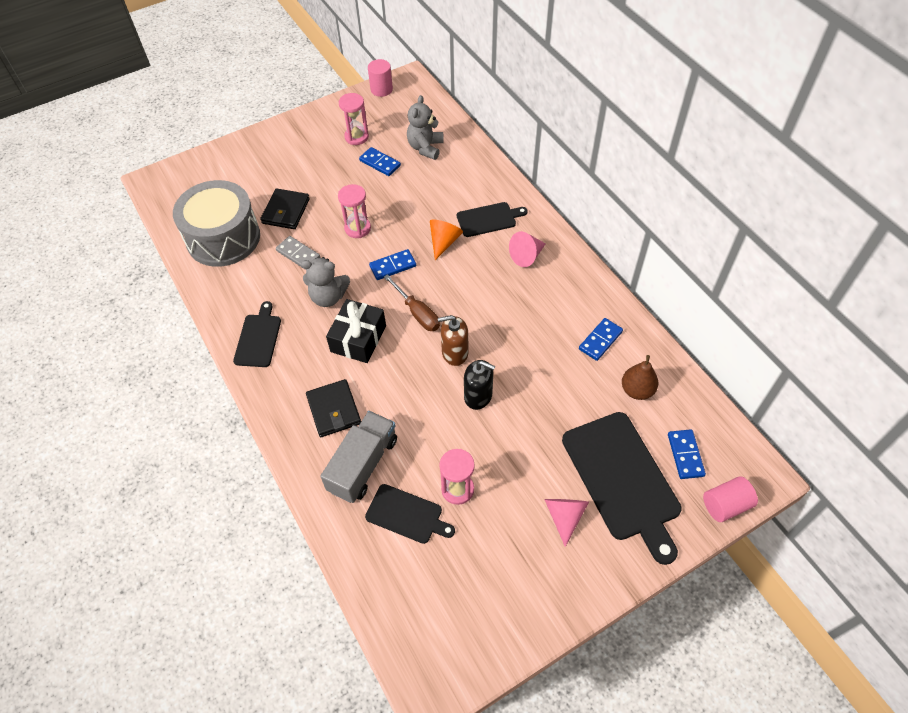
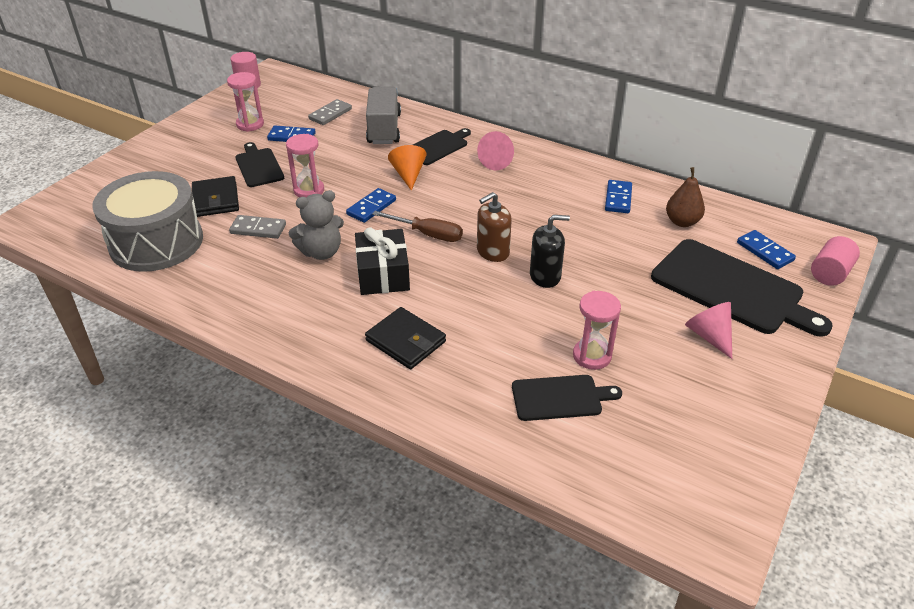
camera: 30 degrees left, 15 degrees down
(258, 338) = (267, 311): black cutting board -> black cutting board (258, 166)
(363, 464) = (477, 374): grey truck -> grey truck (384, 129)
(425, 148) = (330, 114): grey teddy bear -> grey domino

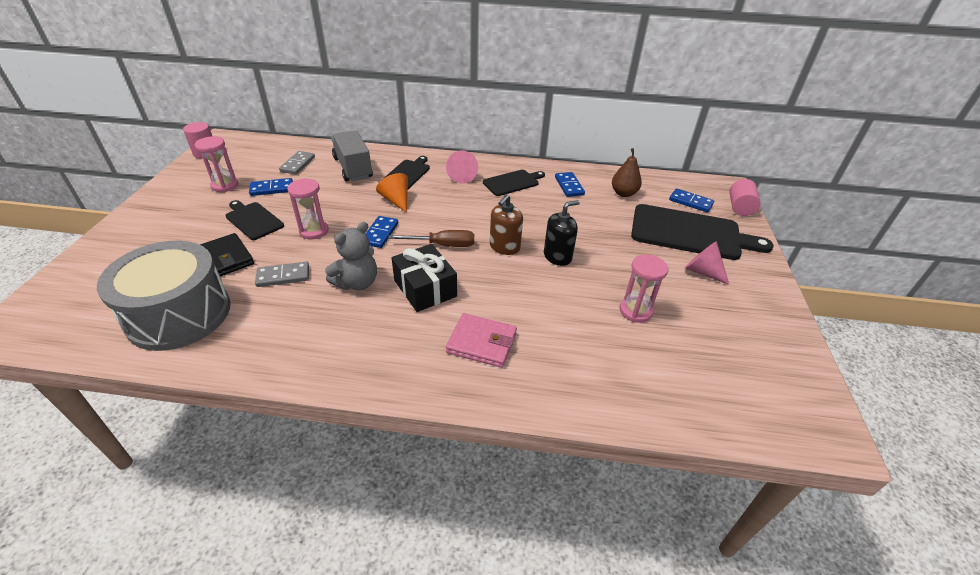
camera: 25 degrees left, 0 degrees up
(405, 341) = (482, 343): black wallet -> pink wallet
(560, 397) = (637, 353): black cutting board -> black cutting board (512, 182)

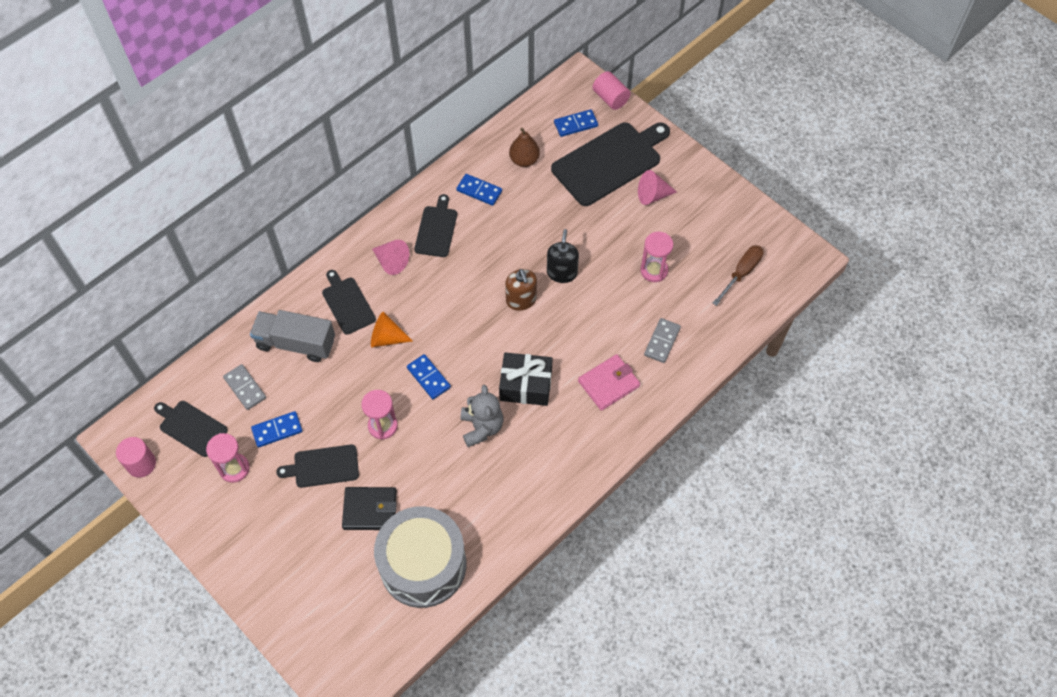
camera: 50 degrees left, 20 degrees up
(248, 158) = (191, 427): none -> black cutting board
(272, 189) = (277, 430): blue domino -> blue domino turned 45 degrees clockwise
(283, 276) = (431, 475): grey domino -> grey domino (662, 341)
(443, 245) = (483, 341): brown screwdriver -> brown screwdriver (741, 273)

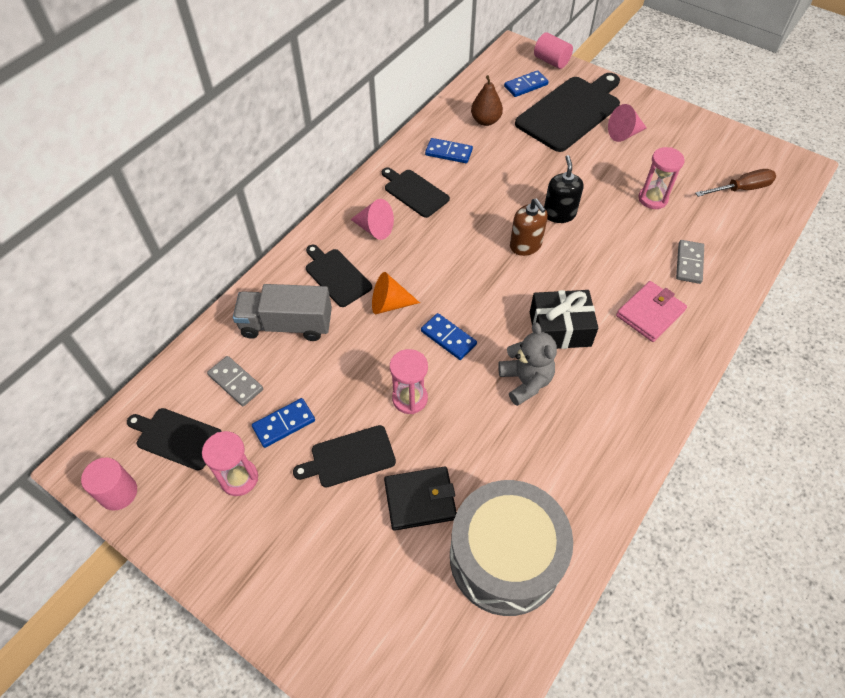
camera: 10 degrees left, 5 degrees down
(436, 229) = (414, 192): black cutting board -> black cutting board turned 45 degrees counterclockwise
(741, 273) = (741, 189): brown screwdriver -> brown screwdriver turned 45 degrees clockwise

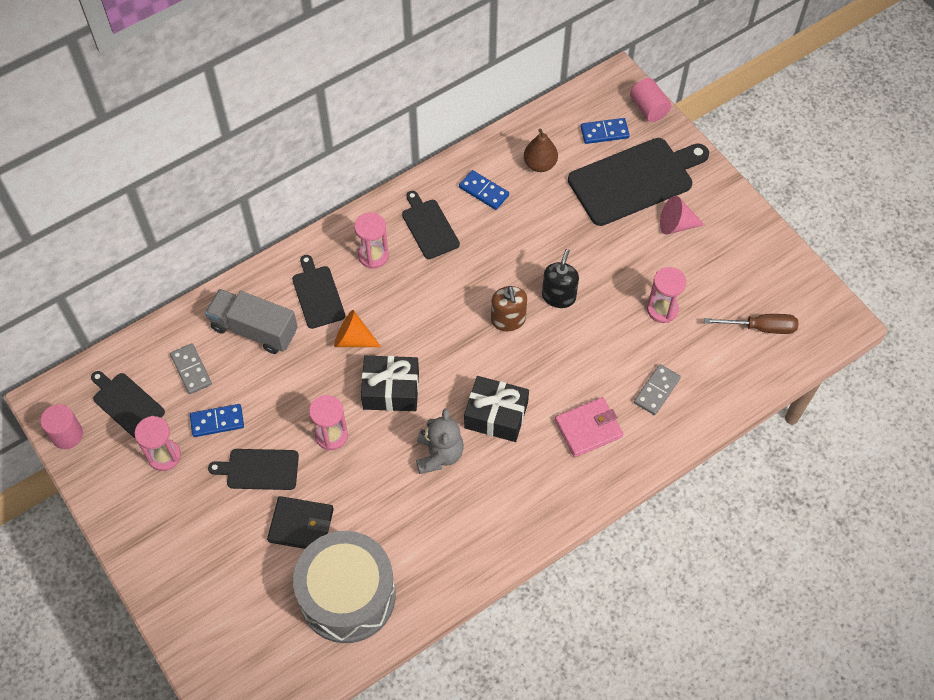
camera: 20 degrees right, 5 degrees up
(374, 228) = (373, 255): pink cone -> pink hourglass
(448, 338) = (391, 390): blue domino -> black gift

